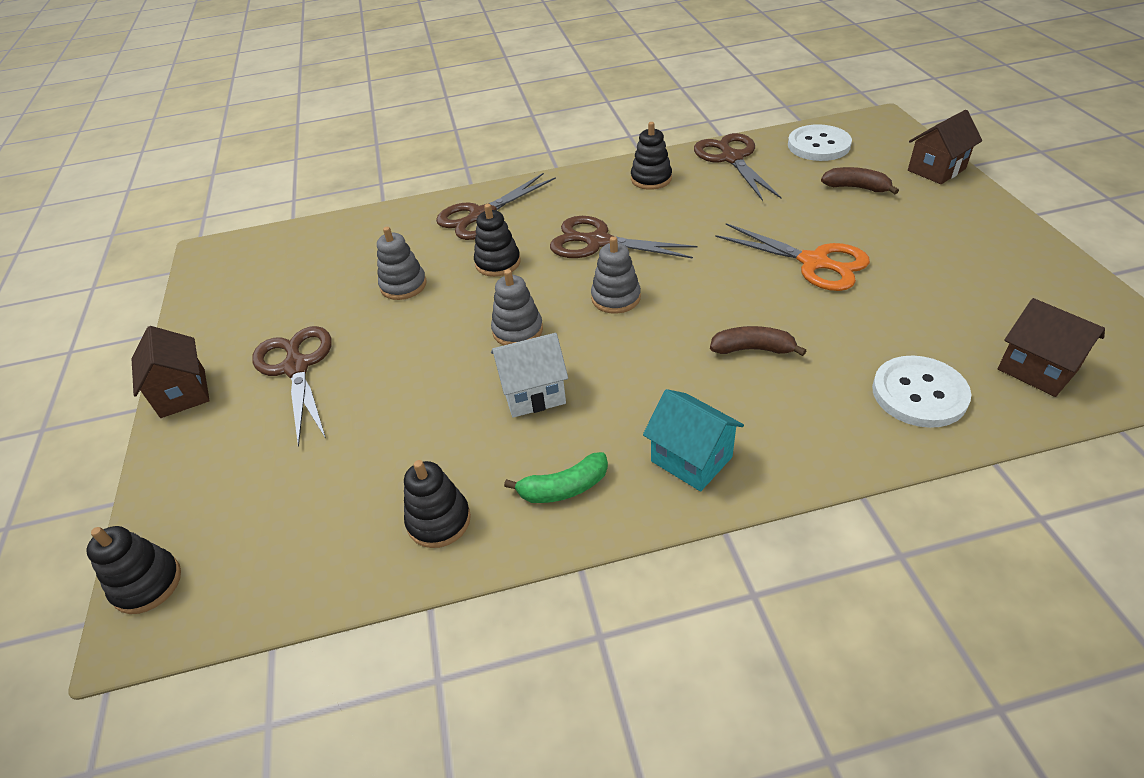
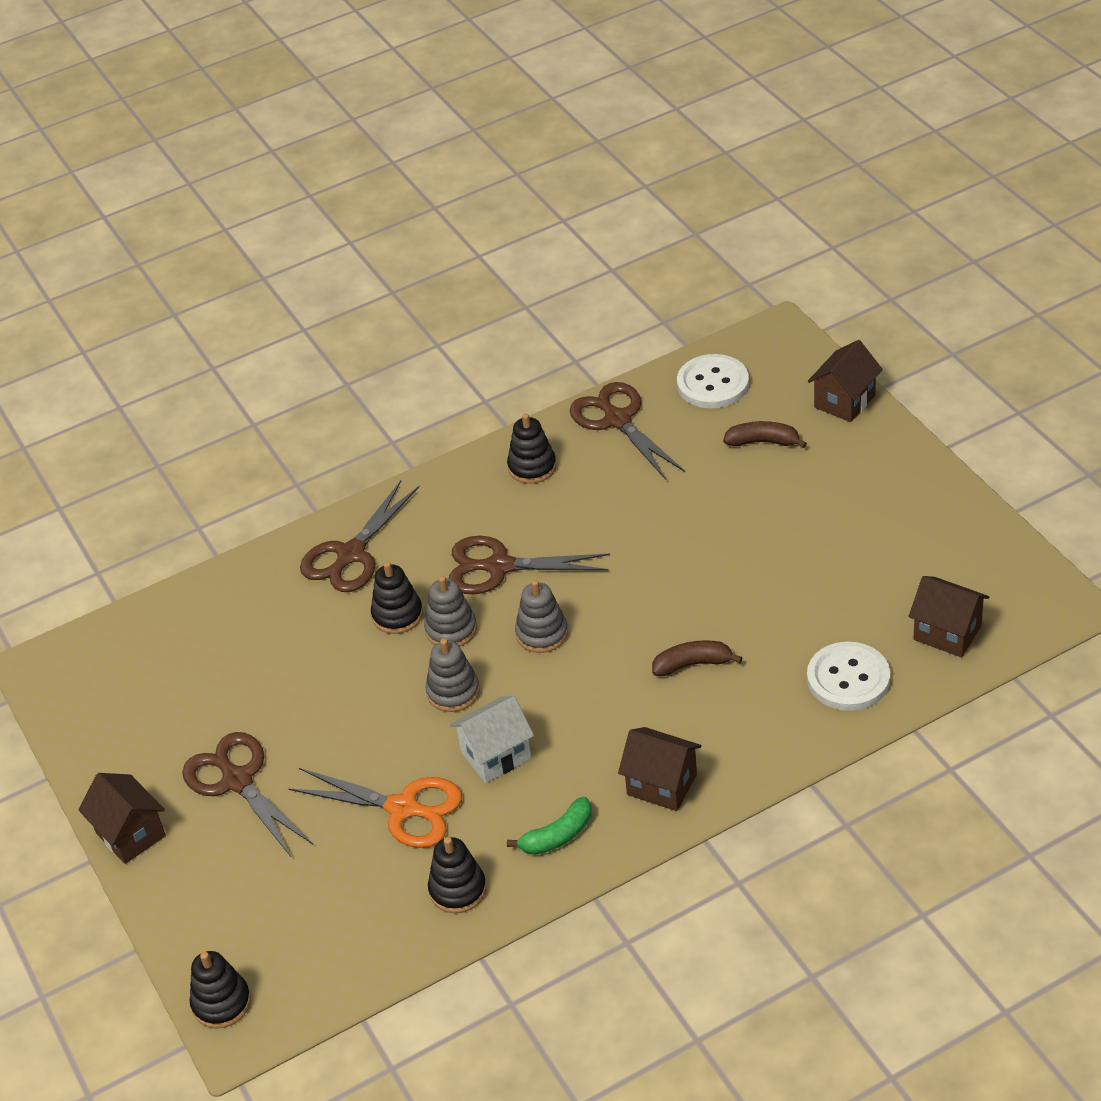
camera: 15 degrees left, 0 degrees up
(403, 285) = (303, 664): grey stacking toy -> grey stacking toy (451, 629)
(691, 459) = (662, 784): turquoise house -> brown house
(814, 262) = (734, 551): orange scissors -> orange scissors (403, 808)

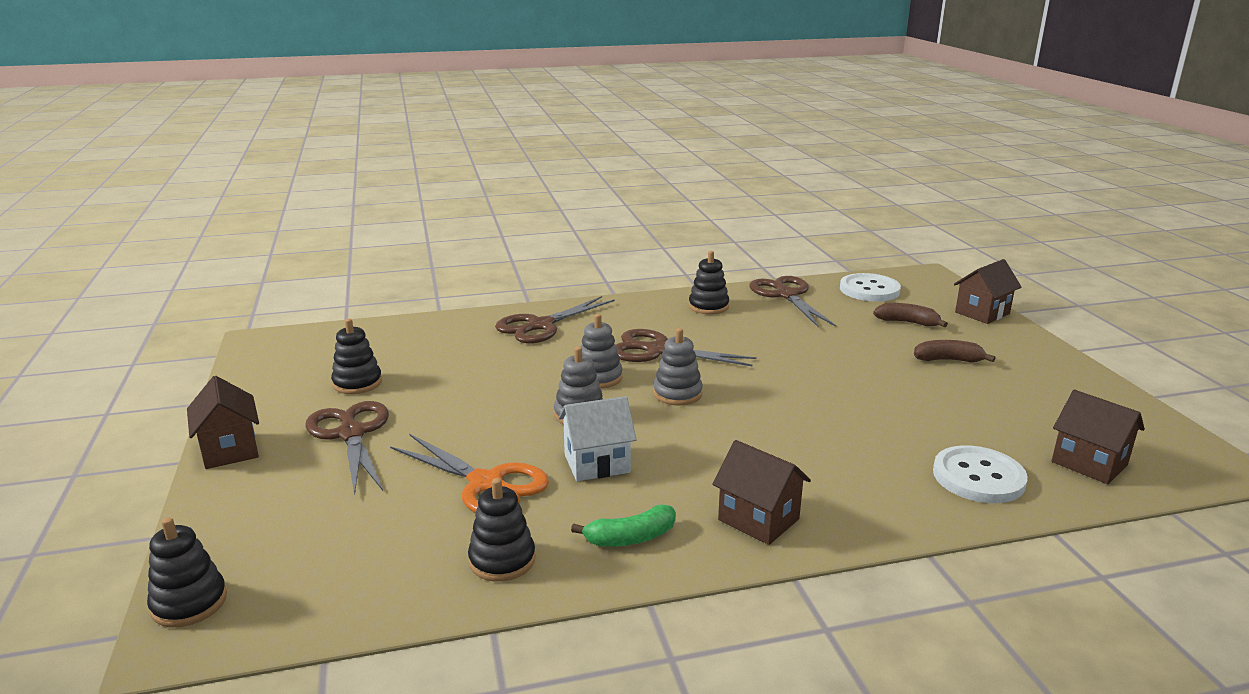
camera: 10 degrees right, 20 degrees down
(397, 615) = (558, 362): black stacking toy -> black stacking toy (357, 383)
(692, 664) = (814, 438): brown banana -> brown banana (948, 360)

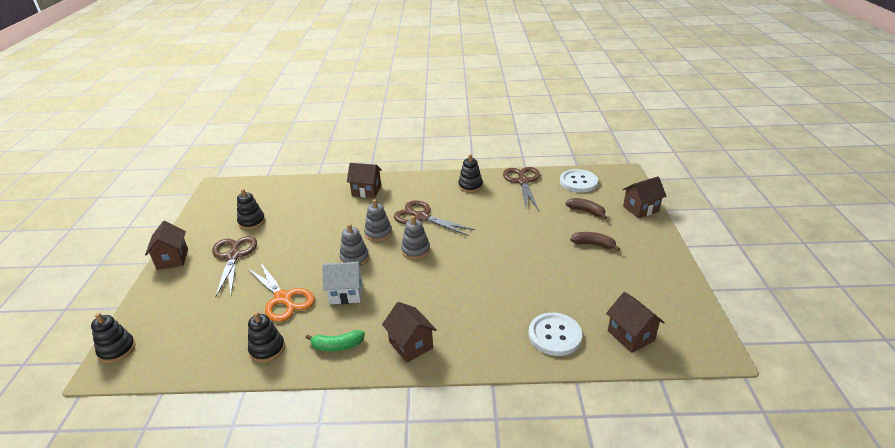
camera: 15 degrees right, 10 degrees up
(540, 326) = (366, 191): brown scissors -> brown house

